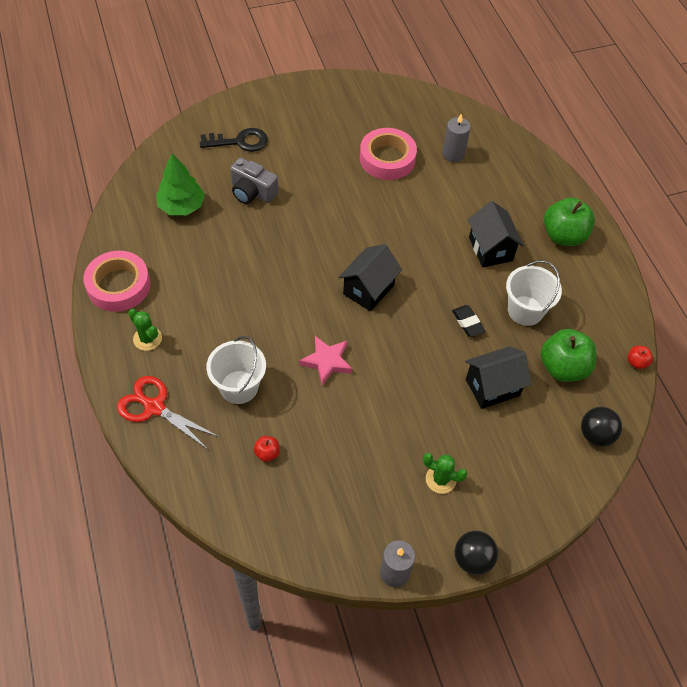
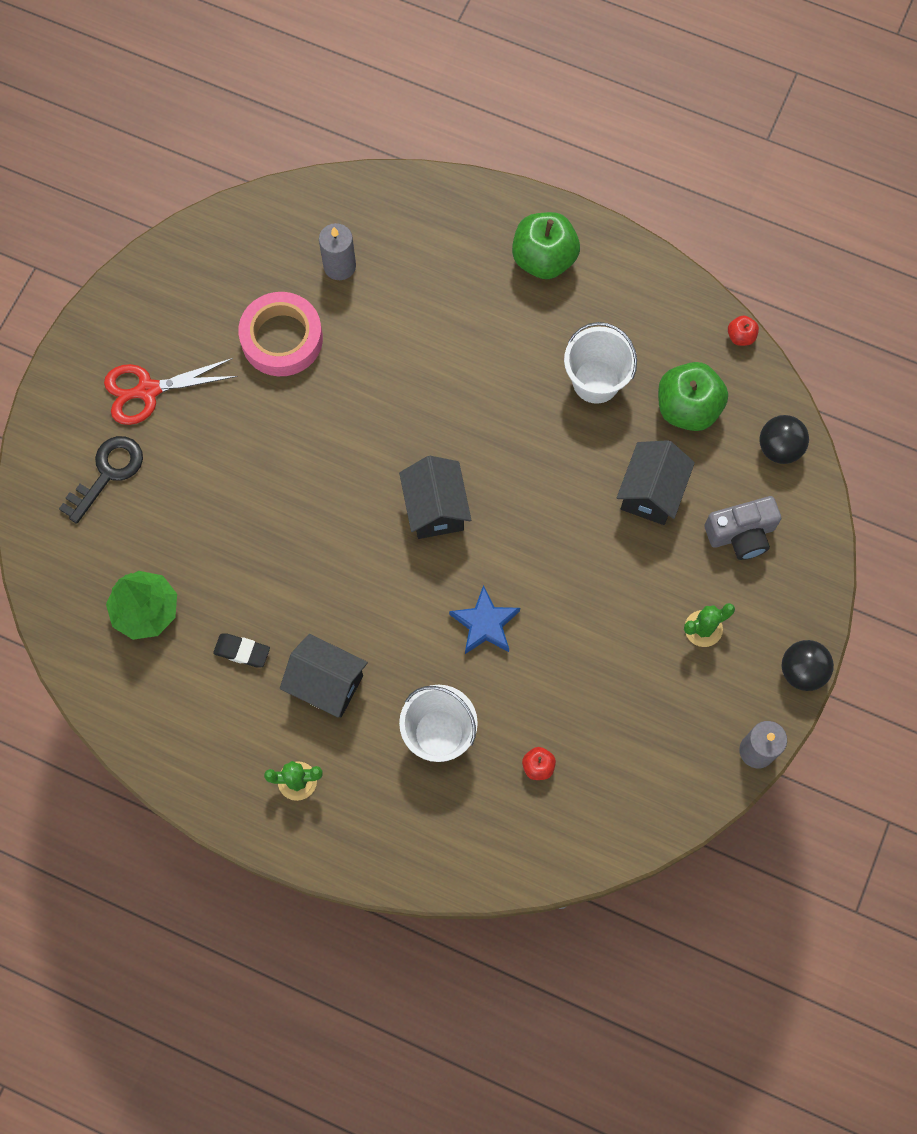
camera: 45 degrees left, 15 degrees up
(118, 285) = (198, 760): pink tape -> none
(154, 407) = (389, 836): red scissors -> red scissors (147, 391)
(252, 192) = (196, 519): grey camera -> grey camera (741, 534)
(327, 362) = (485, 623): pink star -> blue star
(467, 323) = (561, 449): black eraser -> black eraser (242, 651)
(490, 249) = (495, 344): black house -> black house (326, 684)

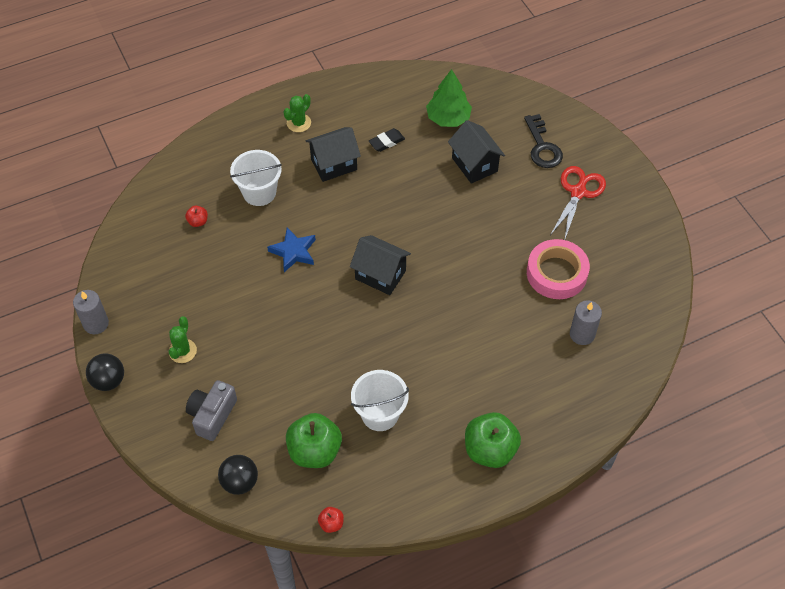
camera: 130 degrees right, 15 degrees down
(651, 493) = (283, 388): black house -> black house (474, 164)

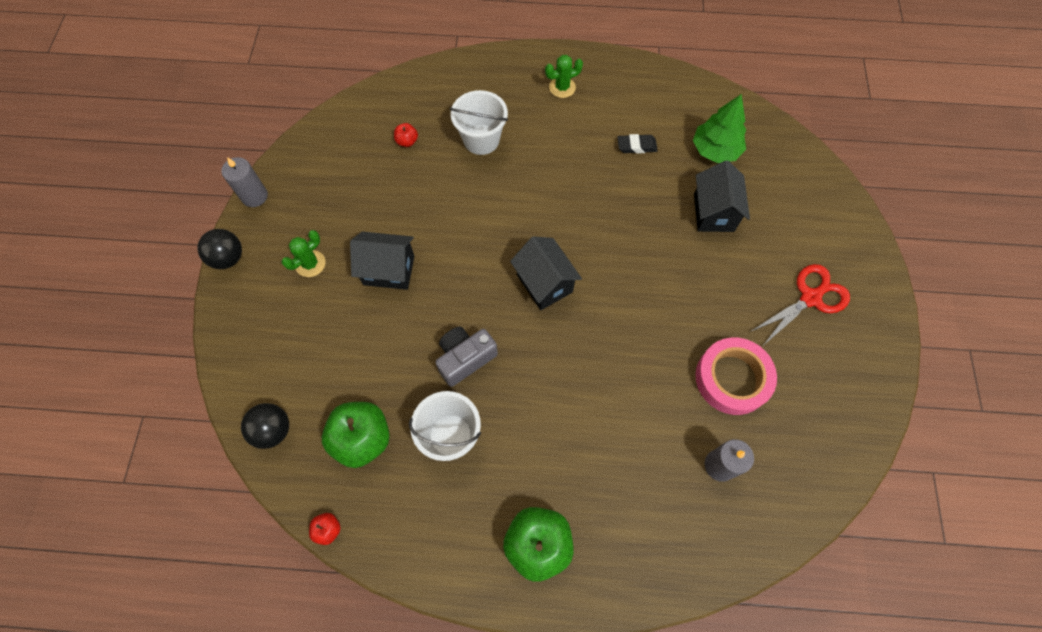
camera: 30 degrees right, 10 degrees up
(212, 415) = (294, 344): grey camera -> grey camera (465, 358)
(293, 252) = (475, 216): blue star -> none
(334, 164) = (570, 145): black house -> black house (389, 270)
(542, 147) = (799, 227): black key -> none

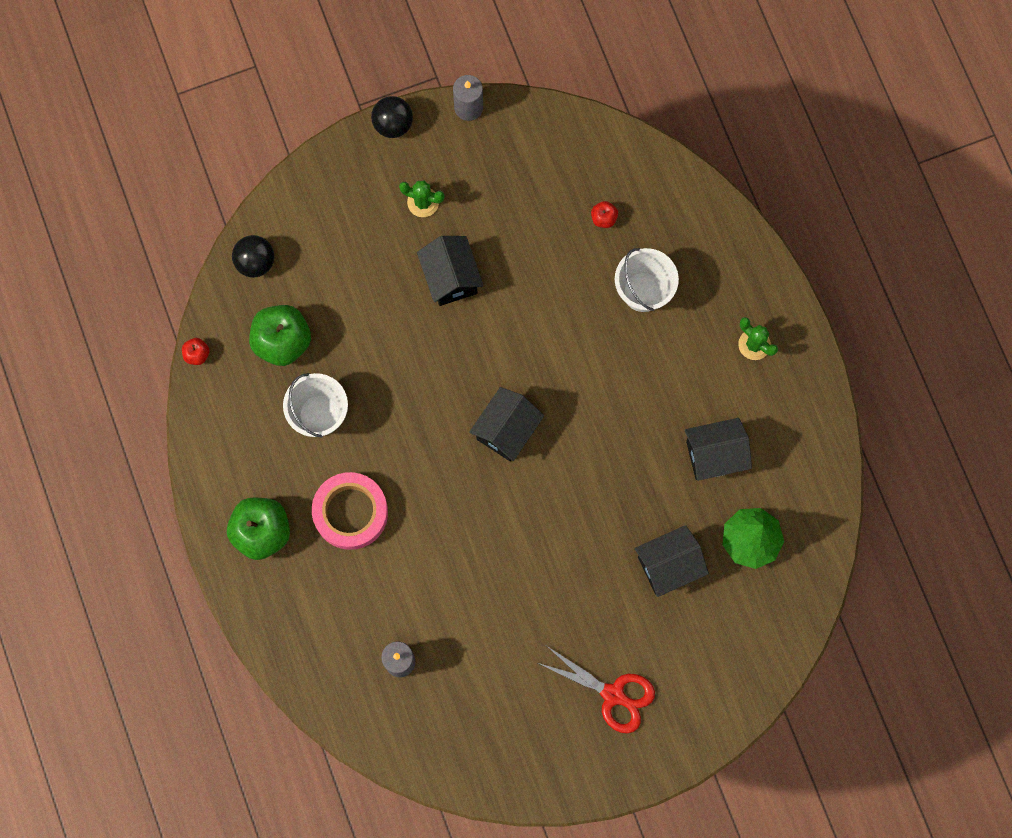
camera: 65 degrees right, 10 degrees up
(465, 358) = (396, 392): grey camera -> none
(636, 146) = (714, 455): black eraser -> black house
(732, 378) = (490, 645): pink tape -> pink tape (350, 512)

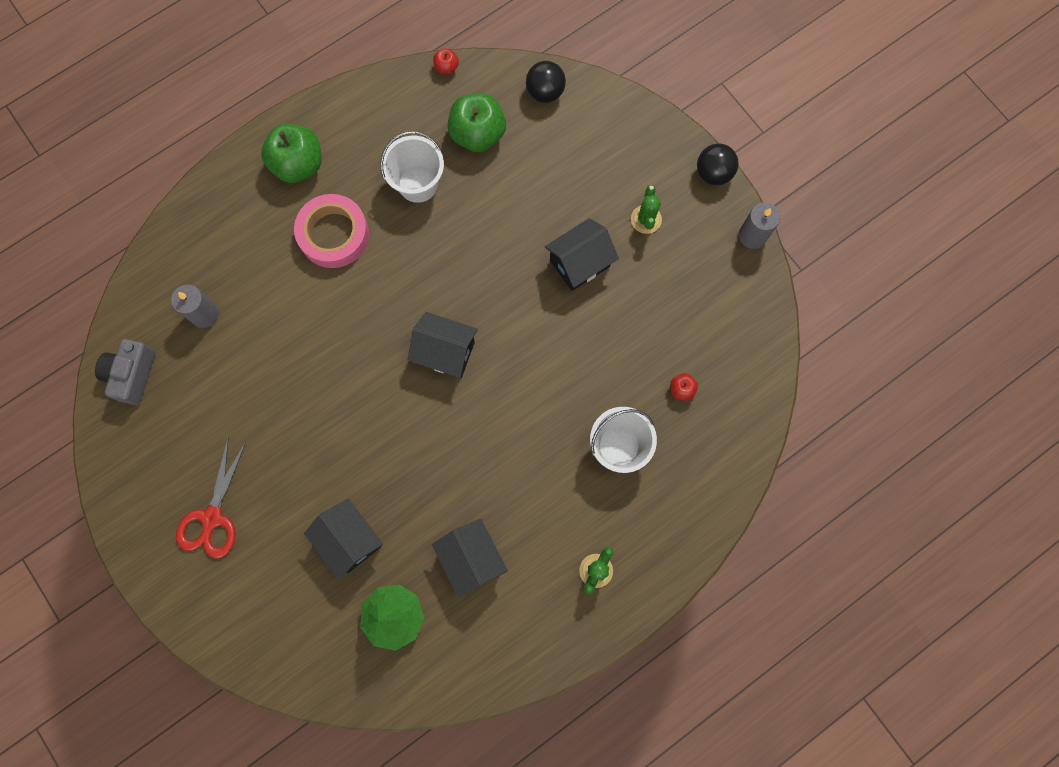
camera: 75 degrees right, 0 degrees up
(444, 748) = (132, 374): none -> grey camera

